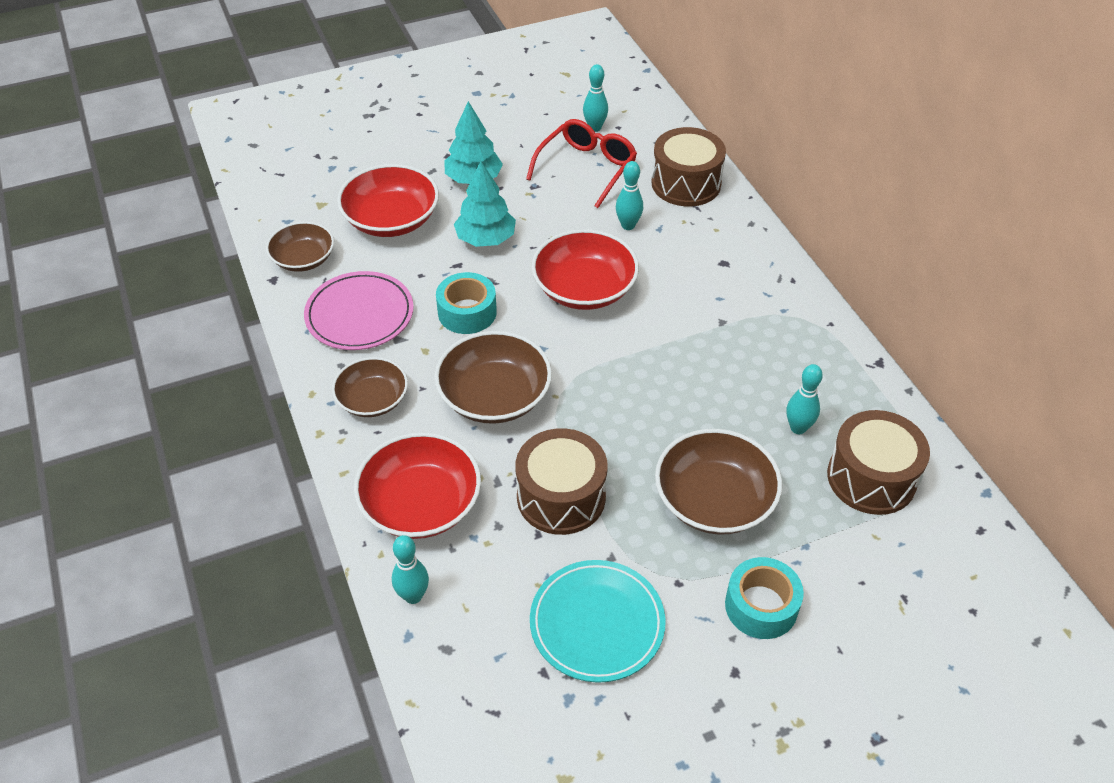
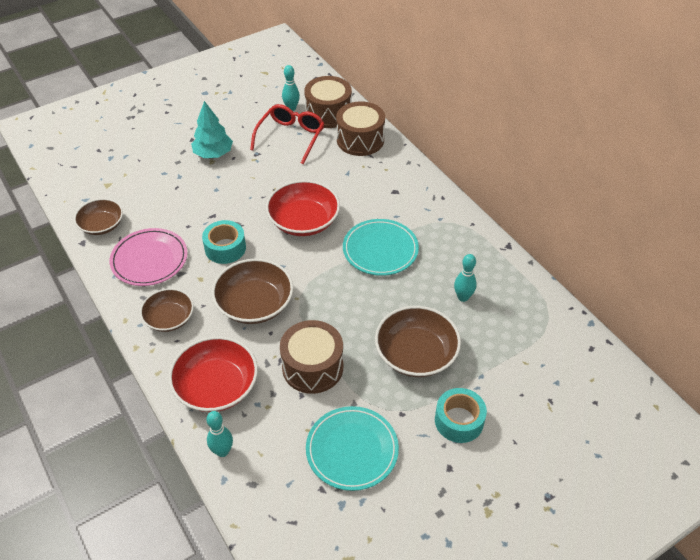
camera: 10 degrees left, 0 degrees up
(391, 219) = (160, 189): red bowl -> none
(486, 239) = (229, 195): turquoise tree -> none
(628, 225) = (326, 173): turquoise bowling pin -> none
(688, 343) = (380, 250): none -> turquoise plate
(871, 478) = (516, 324): brown drum -> brown drum (328, 113)

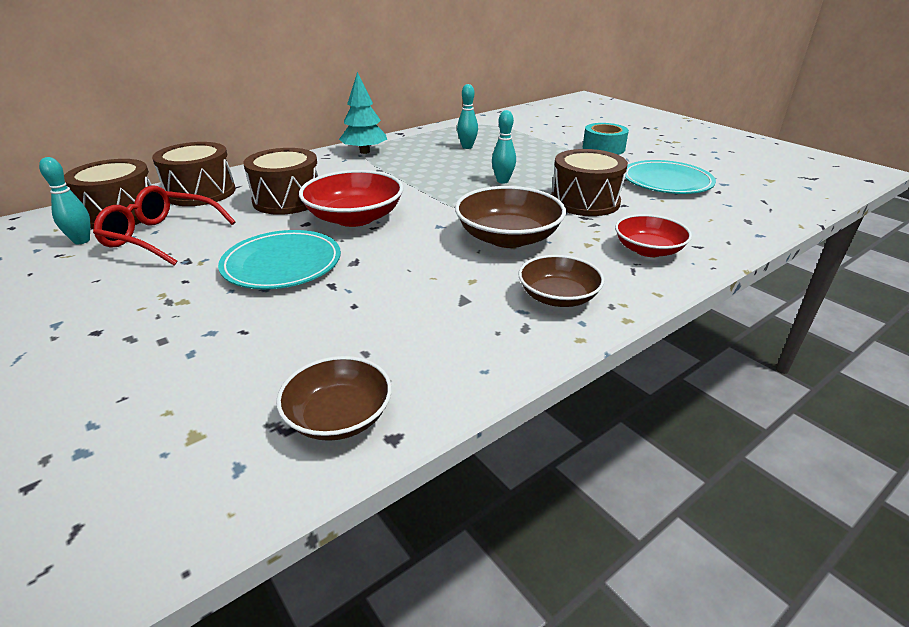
camera: 95 degrees left, 15 degrees down
(149, 259) = (437, 334): pink plate -> none
(213, 154) = (161, 301): turquoise tree -> turquoise tree (364, 152)
(216, 386) = (648, 250): red bowl -> red bowl, size x0.65
(222, 451) = (728, 238): turquoise bowling pin -> turquoise bowling pin (502, 181)
(225, 248) = (406, 267): turquoise tape -> none
(341, 184) = (287, 200): none -> brown drum
(380, 250) = (406, 177): turquoise plate -> turquoise plate (282, 264)
(416, 354) = (542, 162): brown bowl -> none

